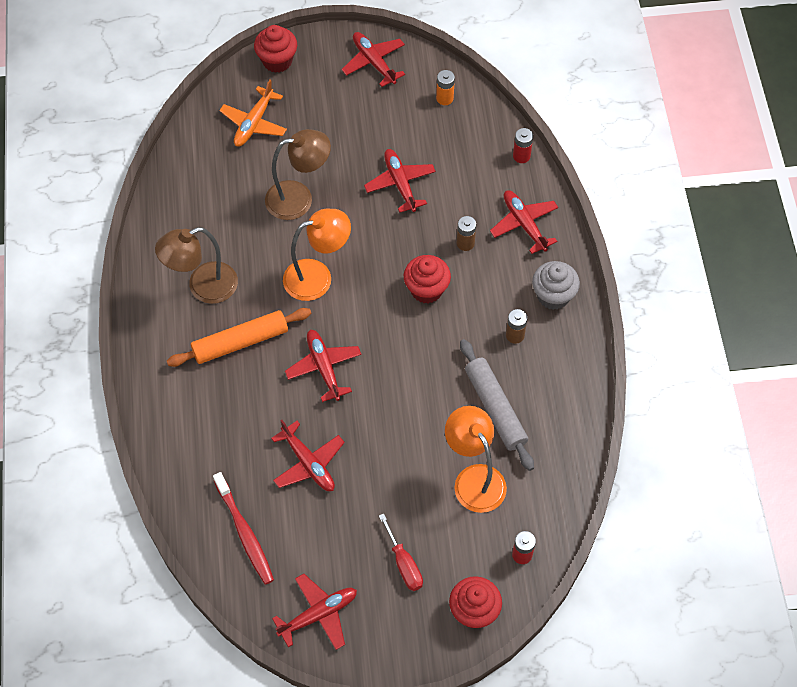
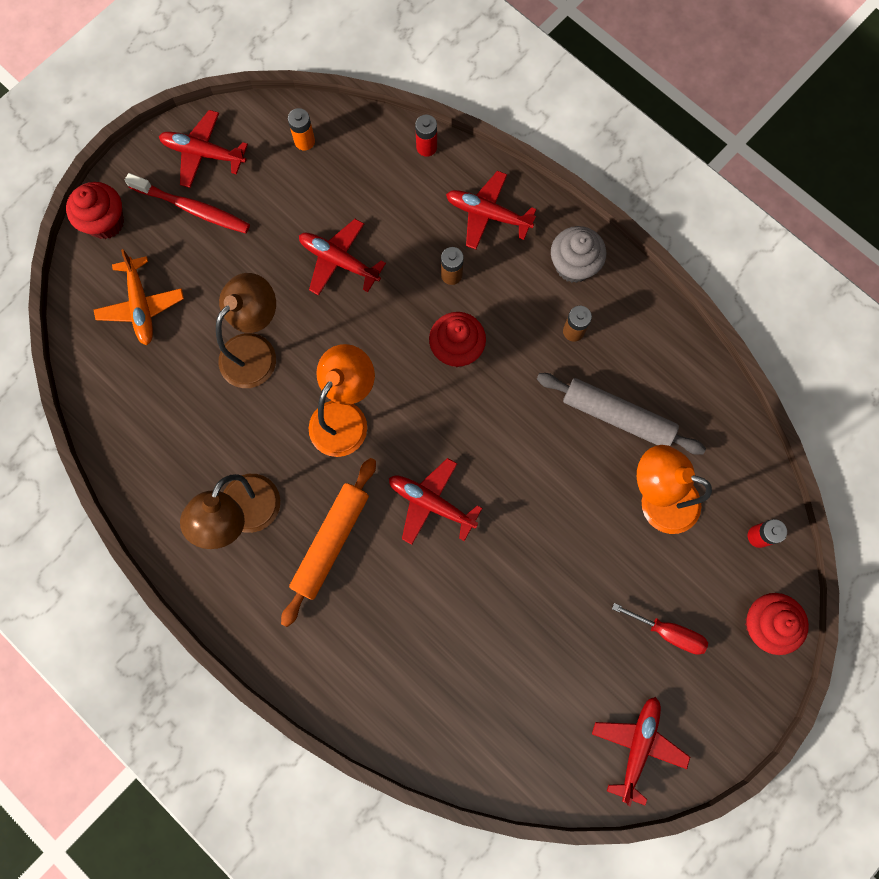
camera: 40 degrees left, 15 degrees up
(244, 533) = (504, 726): red toothbrush -> red toothbrush (192, 208)
(308, 463) = (501, 609): red plane -> none

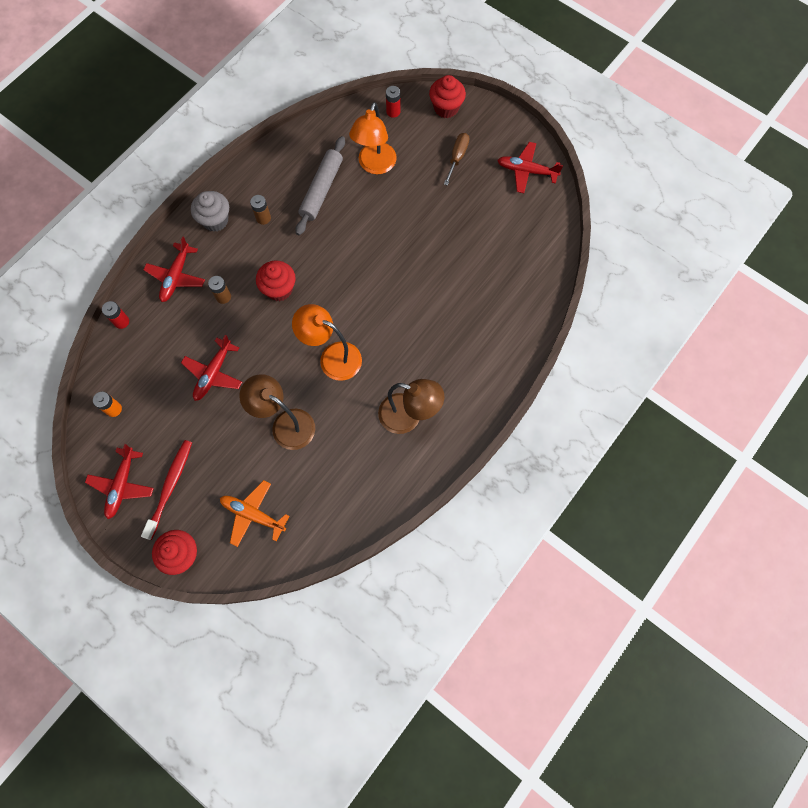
camera: 95 degrees left, 5 degrees down
(141, 306) = (253, 514): orange plane -> orange plane turned 135 degrees counterclockwise
(330, 542) = (421, 357): orange rolling pin -> none
(431, 503) = (389, 296): red plane -> none
(668, 632) = (457, 157): red screwdriver -> brown screwdriver

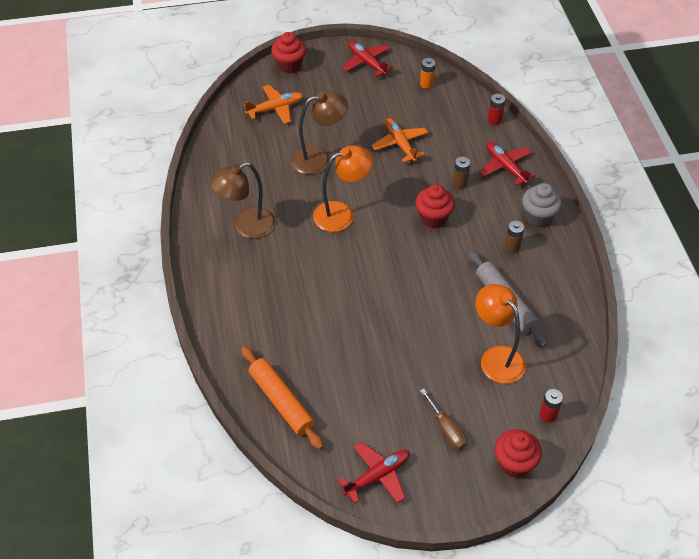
camera: 130 degrees right, 20 degrees down
(170, 487) = (340, 82): red toothbrush -> none
(213, 373) = (400, 144): red plane -> orange plane
(531, 264) = (281, 401): none -> orange rolling pin

